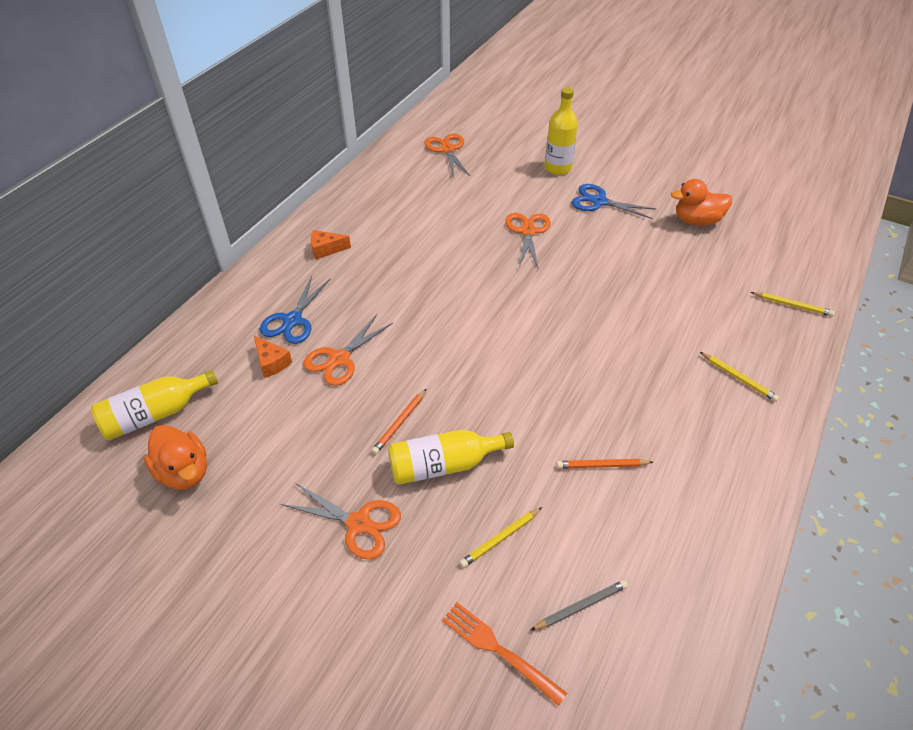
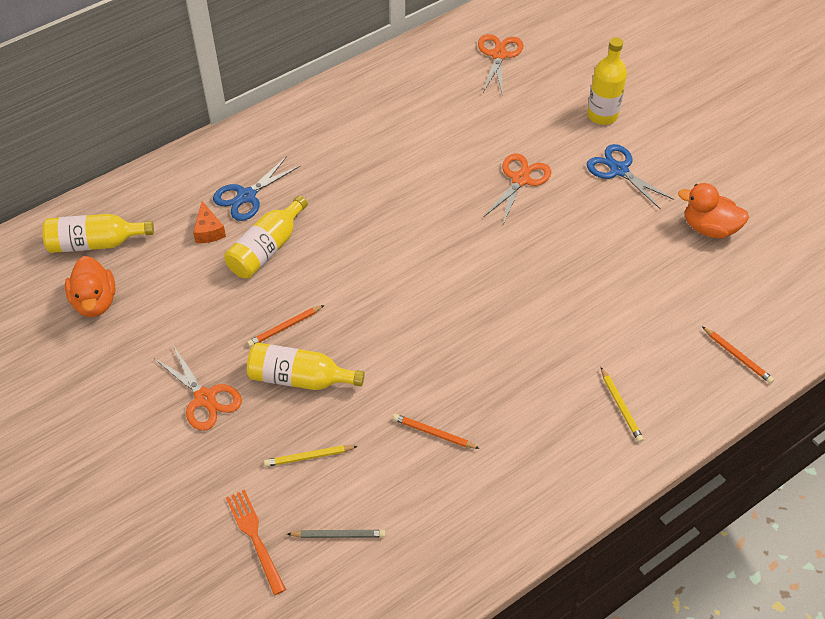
camera: 25 degrees right, 5 degrees up
(326, 249) = (314, 132): orange cheese -> none
(339, 359) = (267, 249): orange scissors -> yellow bottle
(792, 305) = (737, 357): yellow pencil -> orange pencil

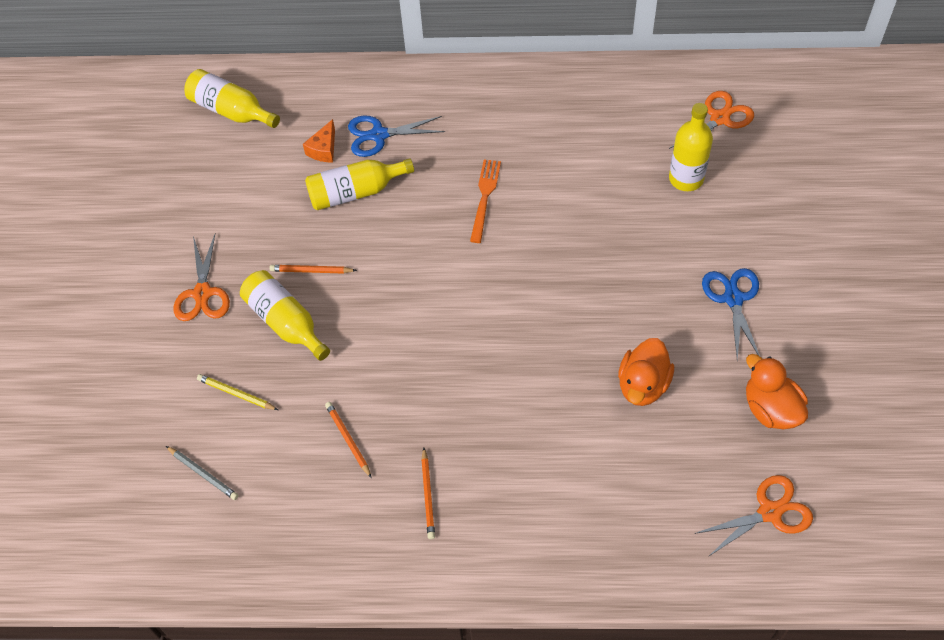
camera: 40 degrees right, 5 degrees up
(95, 301) = (191, 161): orange duck -> orange duck (643, 385)
(254, 537) = (143, 432): orange fork -> orange fork (484, 197)
(520, 179) = (629, 254): orange scissors -> orange scissors (769, 512)
(602, 115) = (768, 234): yellow bottle -> yellow bottle (686, 179)
(620, 407) = (526, 523): yellow pencil -> none
(737, 357) = (679, 550): orange pencil -> orange pencil (427, 495)

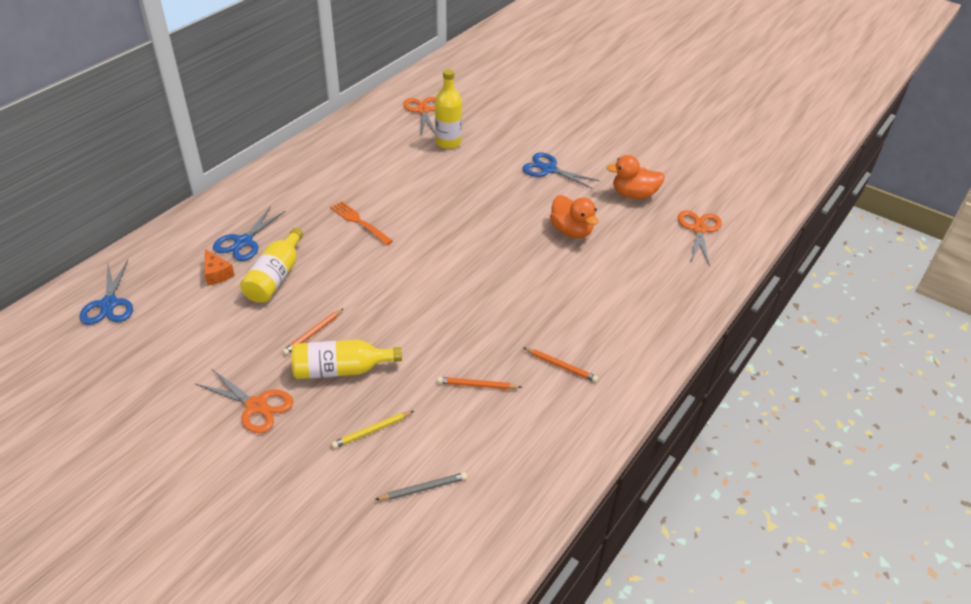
camera: 60 degrees left, 15 degrees down
(231, 111) = (109, 304): yellow bottle -> blue scissors

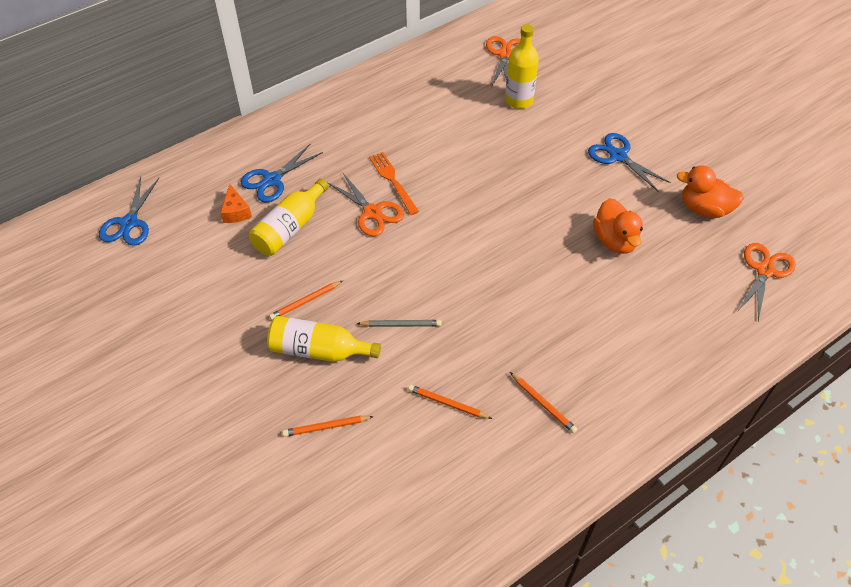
camera: 20 degrees right, 10 degrees up
(256, 406) = (227, 369): orange scissors -> orange scissors (372, 212)
(371, 431) = (326, 427): yellow pencil -> orange pencil
(424, 488) = (355, 505): grey pencil -> grey pencil (401, 325)

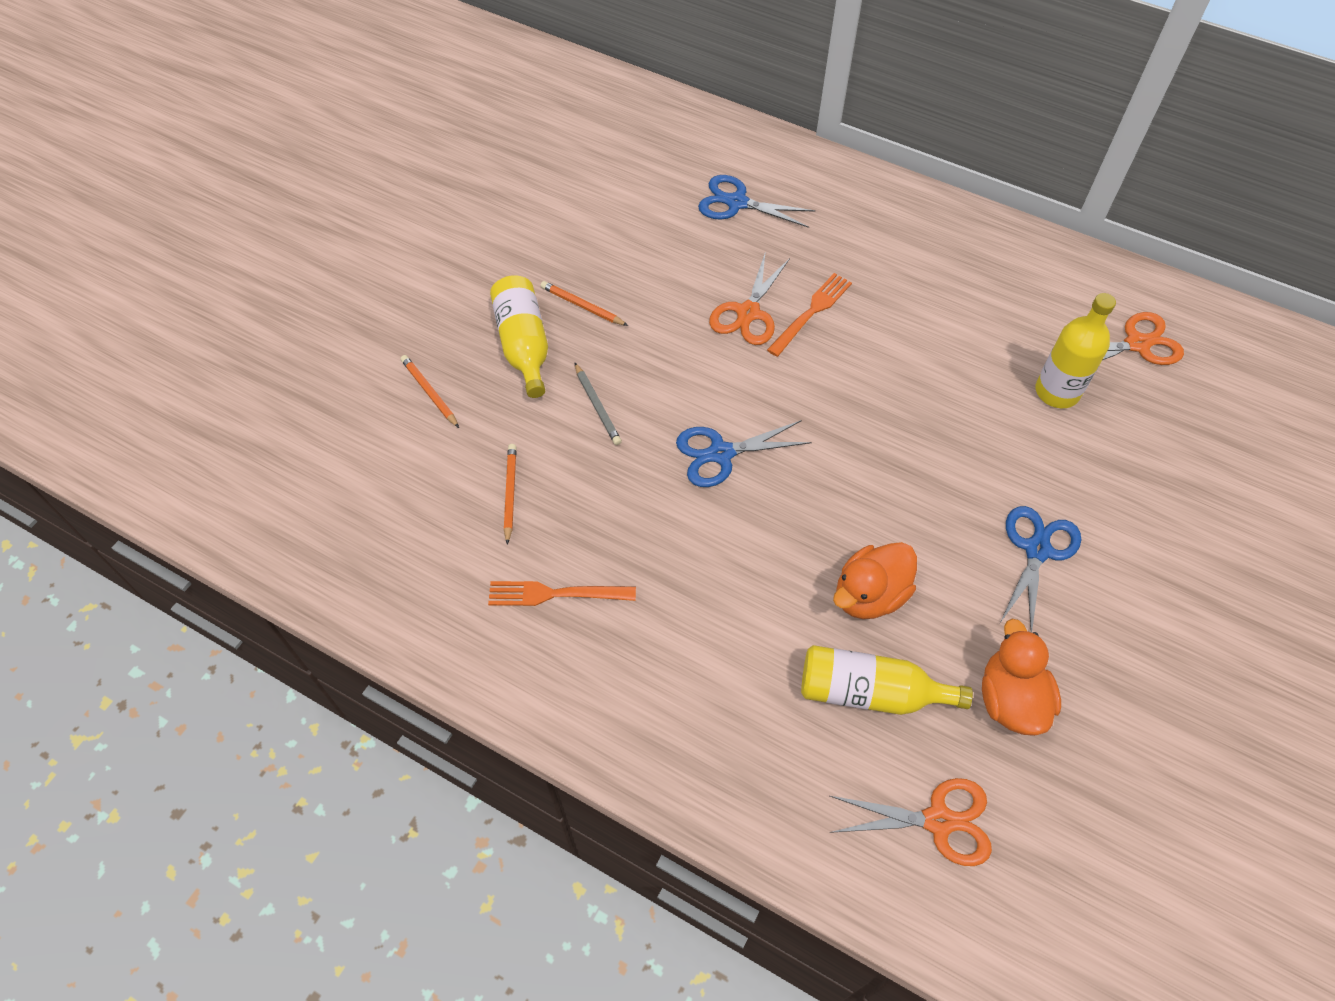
camera: 65 degrees right, 5 degrees up
(129, 223) = (603, 119): blue scissors -> blue scissors (721, 453)
(236, 211) = (671, 193): orange cheese -> none
(290, 228) = (677, 248): yellow bottle -> yellow bottle (870, 692)
(543, 404) = (555, 594): orange pencil -> orange fork

